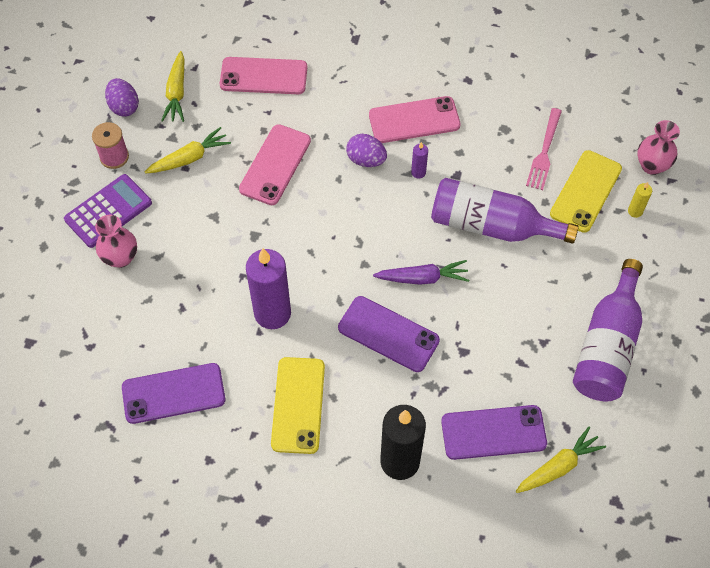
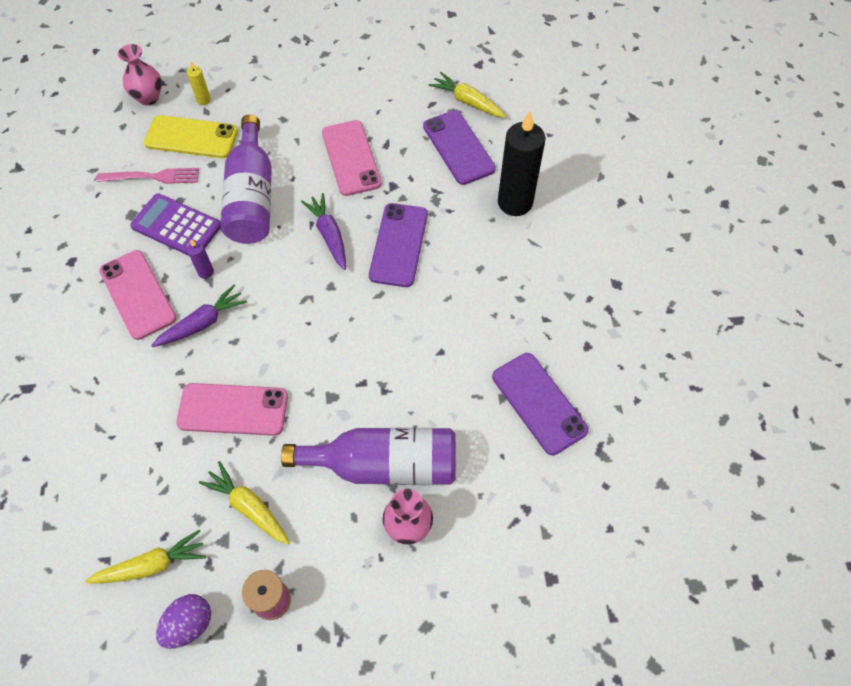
camera: 110 degrees left, 0 degrees up
(108, 211) = (352, 569): purple calculator -> purple calculator (176, 226)
(263, 76) = (104, 469): pink phone -> pink phone (351, 158)
(272, 313) = (416, 347): purple candle -> none
(298, 405) = (500, 293): yellow phone -> none
(366, 160) = (202, 323): purple egg -> purple carrot
(607, 345) = (347, 93): purple bottle -> purple bottle (384, 465)

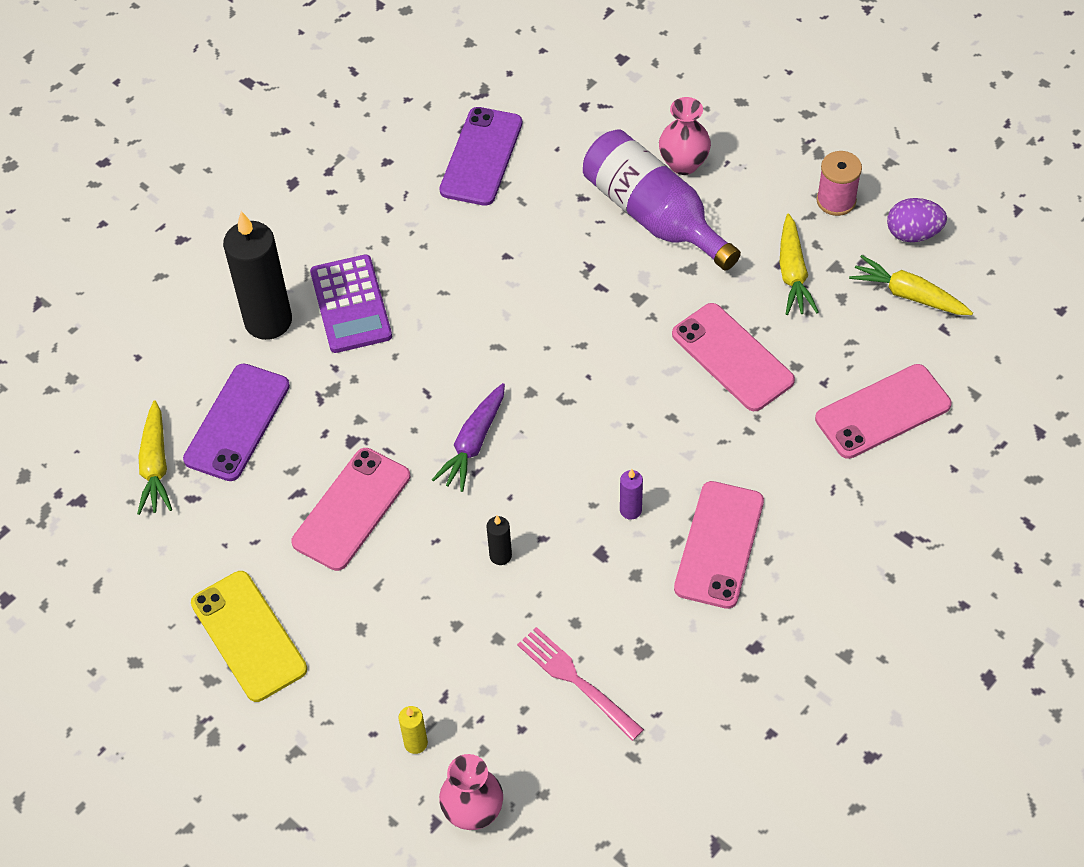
camera: 130 degrees left, 5 degrees down
(102, 457) = (882, 412): none -> pink phone
(176, 226) = (610, 591): purple calculator -> purple calculator (350, 304)
(191, 137) = (483, 698): yellow phone -> yellow phone (249, 636)
(202, 323) = (684, 459): purple carrot -> none
(251, 197) = (500, 556): purple bottle -> black candle
(399, 245) = (423, 375): purple phone -> none

